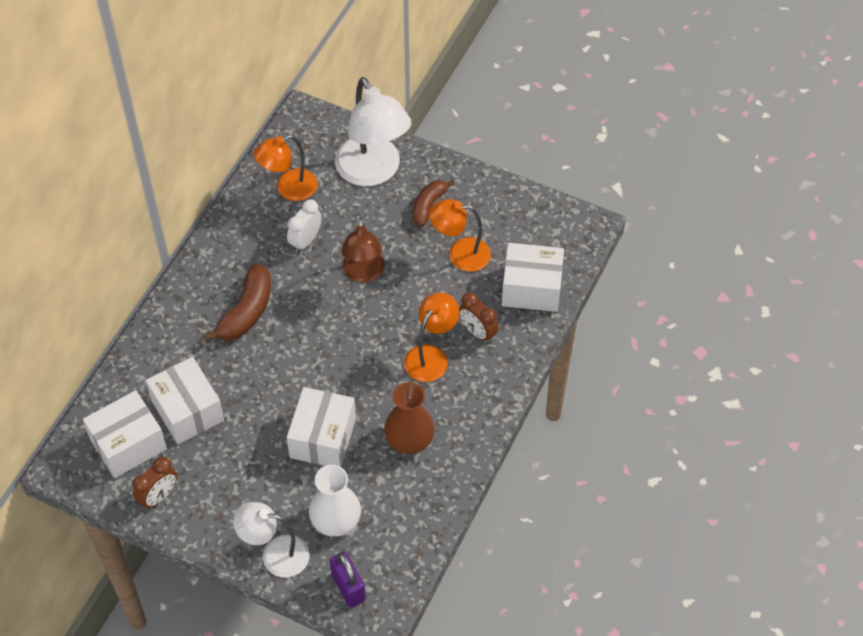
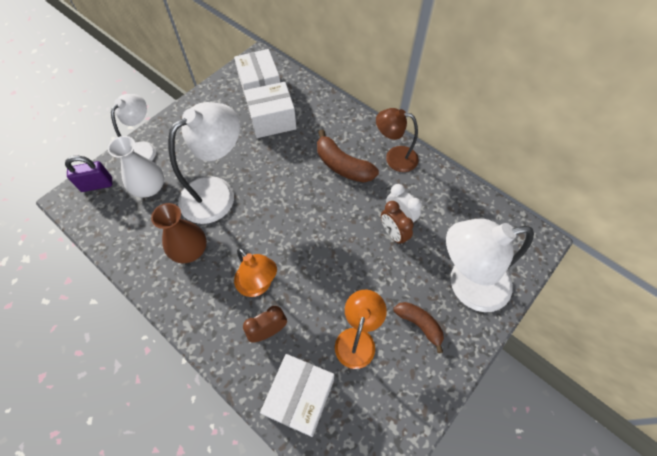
camera: 105 degrees right, 5 degrees up
(159, 496) = (216, 97): brown clock -> brown clock (393, 234)
(288, 189) = (457, 215): orange lamp -> none
(323, 438) = (217, 193): white box -> white lamp
(363, 273) = (356, 252): brown lamp -> brown lamp (394, 157)

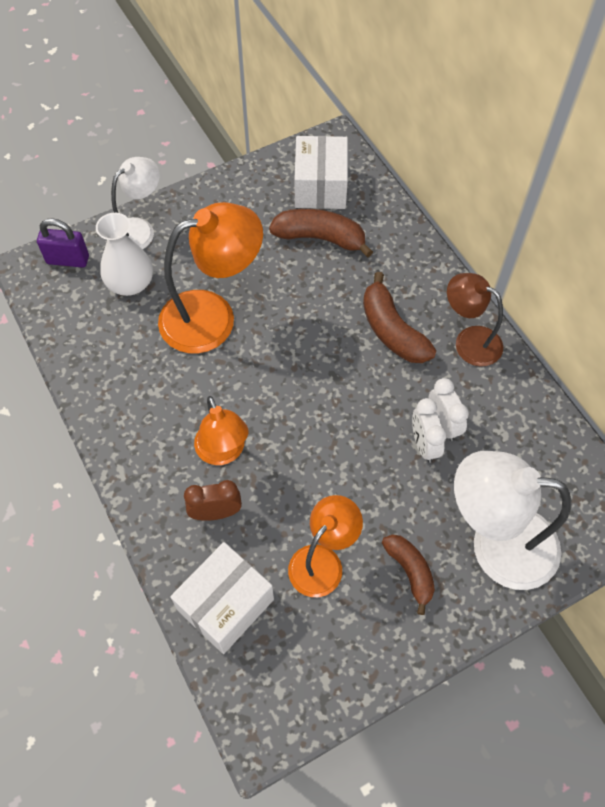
camera: 20 degrees right, 0 degrees up
(190, 250) = (154, 380): brown vase -> none
(217, 193) = (213, 316): white lamp -> orange lamp
(272, 120) = (320, 238): white box -> brown banana
(393, 234) = (424, 445): brown clock -> white clock

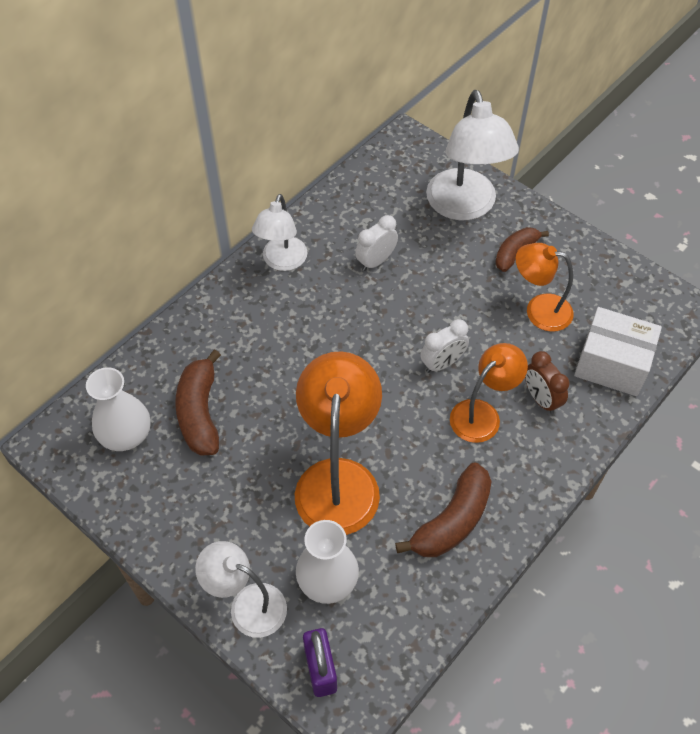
camera: 110 degrees left, 5 degrees down
(213, 316) = (338, 479): orange lamp -> orange lamp turned 45 degrees clockwise
(320, 187) = (126, 435): white box -> white vase
(392, 331) = (294, 320): brown banana -> brown banana (452, 521)
(424, 445) = (401, 269): white clock -> white clock (442, 363)
(469, 341) = (282, 261): brown lamp -> white lamp

